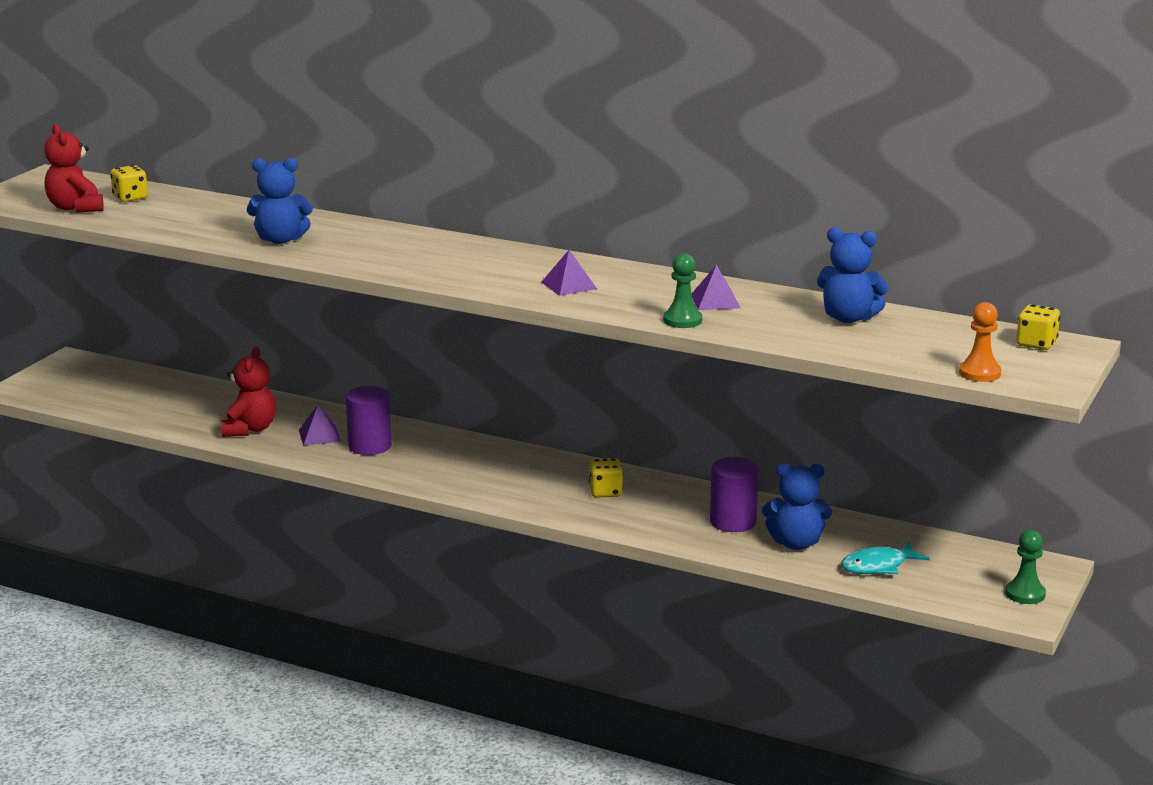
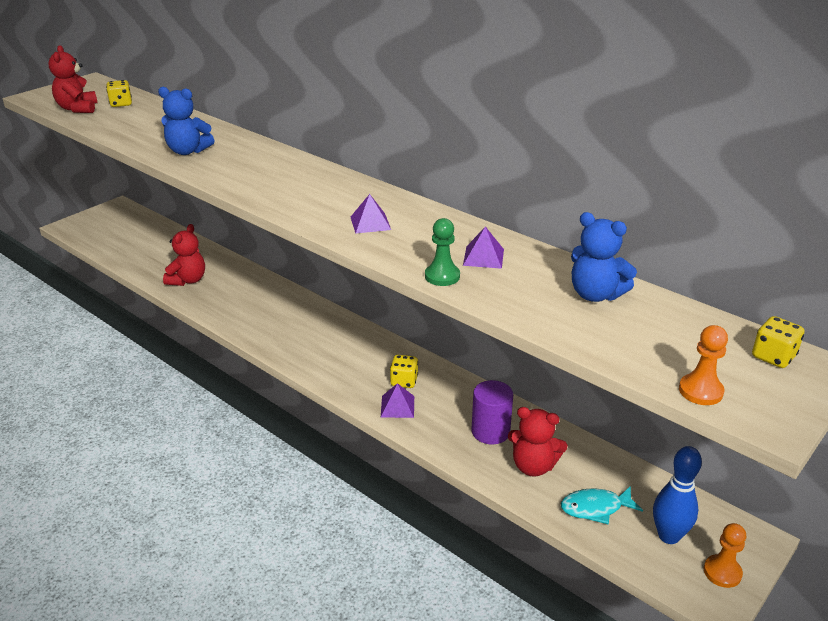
camera: 15 degrees right, 10 degrees up
(319, 435) = (230, 293): purple pyramid -> purple pyramid (397, 406)
(369, 446) = (258, 308): purple cylinder -> none
(796, 543) = (533, 466): blue teddy bear -> red teddy bear
(962, 576) = (668, 536): none -> blue bowling pin
(1025, 594) = (722, 572): green pawn -> orange pawn

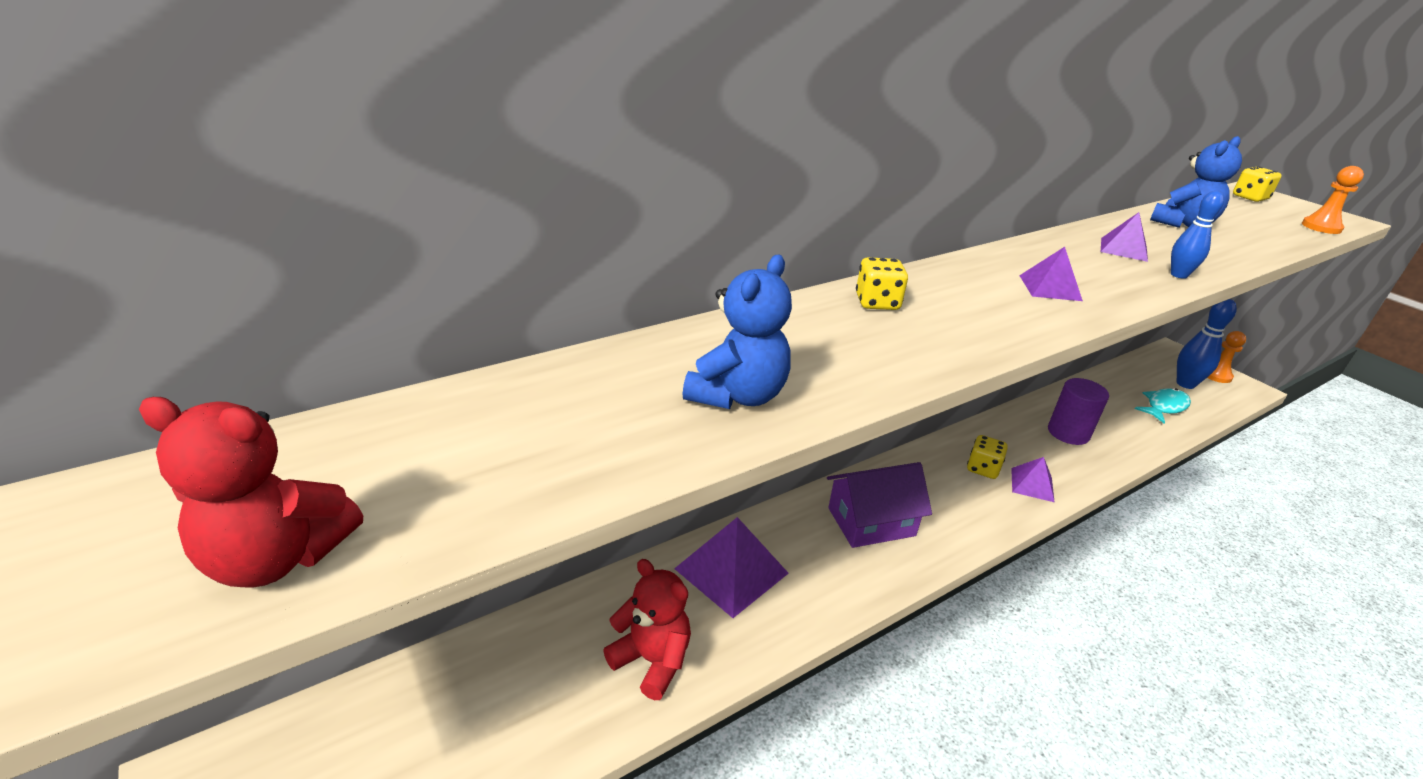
camera: 75 degrees left, 0 degrees up
(121, 104) = (334, 466): yellow dice -> yellow dice (877, 303)
(253, 292) = (731, 571): none -> purple pyramid
(316, 334) = (871, 521): none -> purple house
(442, 276) = (1178, 275): green pawn -> blue bowling pin
(533, 466) = (1116, 422): red teddy bear -> none
(595, 508) = (1164, 406): turquoise fish -> turquoise fish turned 135 degrees counterclockwise

